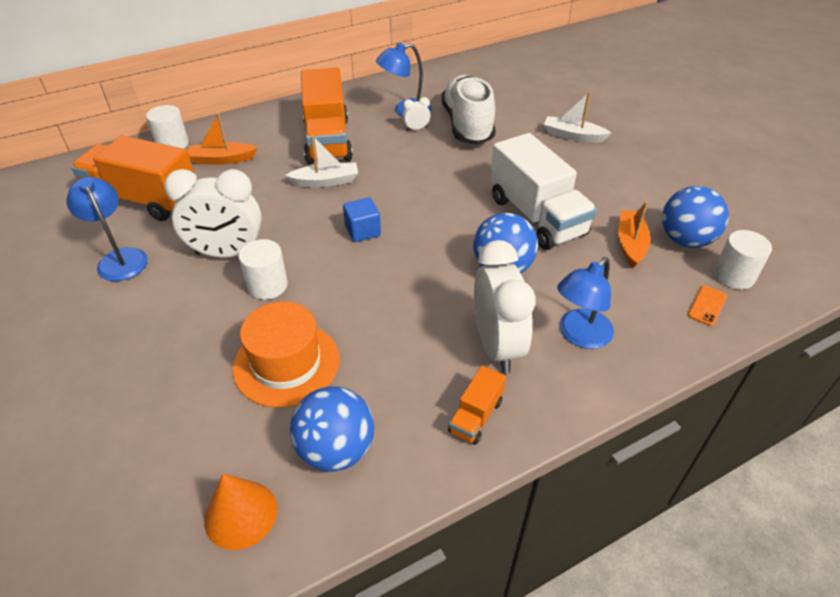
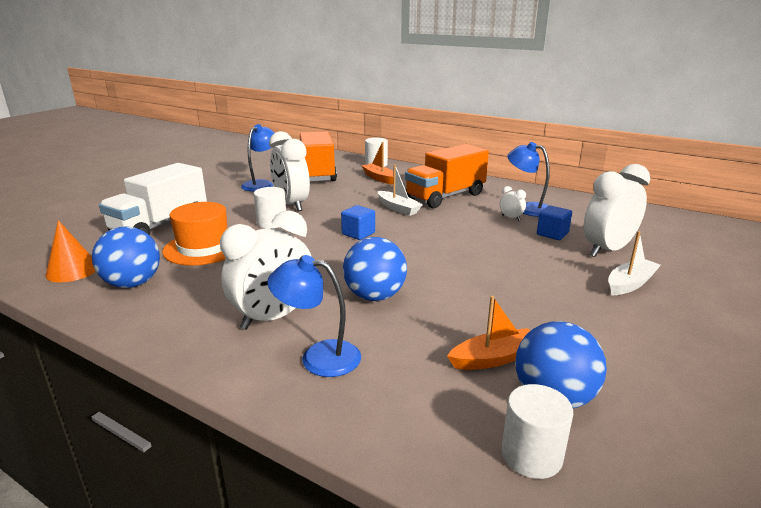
camera: 60 degrees right, 20 degrees down
(467, 125) = (552, 234): white shoe -> blue cube
(475, 416) = (186, 327): orange truck -> none
(517, 116) = (607, 250): none -> white clock
(536, 216) = (468, 295): white truck -> white truck (160, 225)
(573, 136) = (630, 284): white boat -> white boat turned 60 degrees clockwise
(707, 306) = (446, 440): orange phone -> none

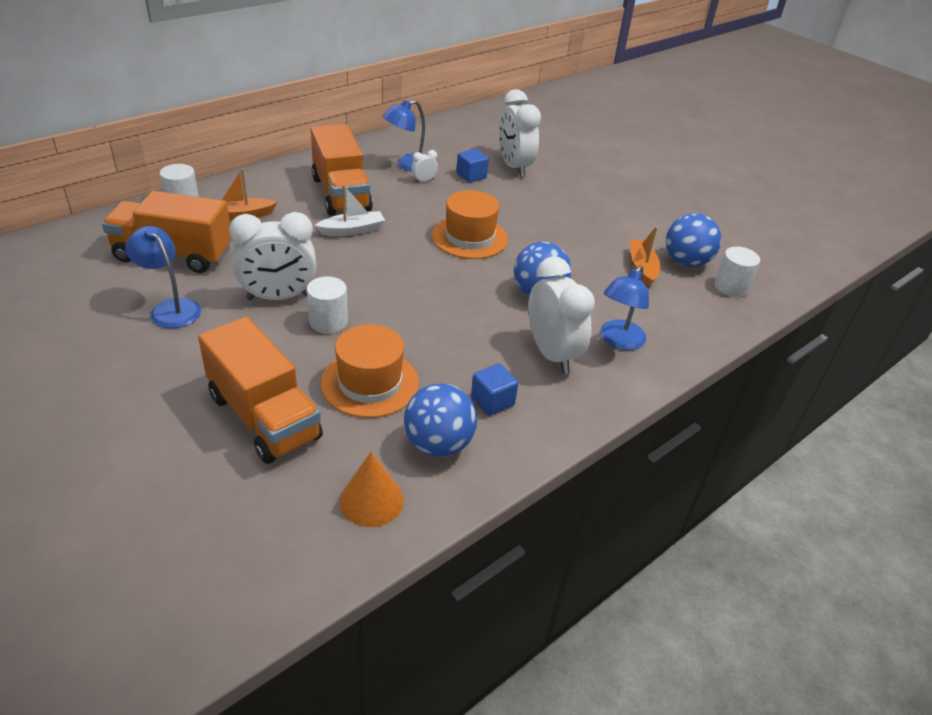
camera: 75 degrees left, 15 degrees up
(160, 225) = (264, 417): white truck -> orange truck
(358, 234) = (402, 271): blue cube -> blue cube (492, 401)
(440, 250) = (469, 237): none -> orange hat
(630, 284) = (569, 182): white boat -> none

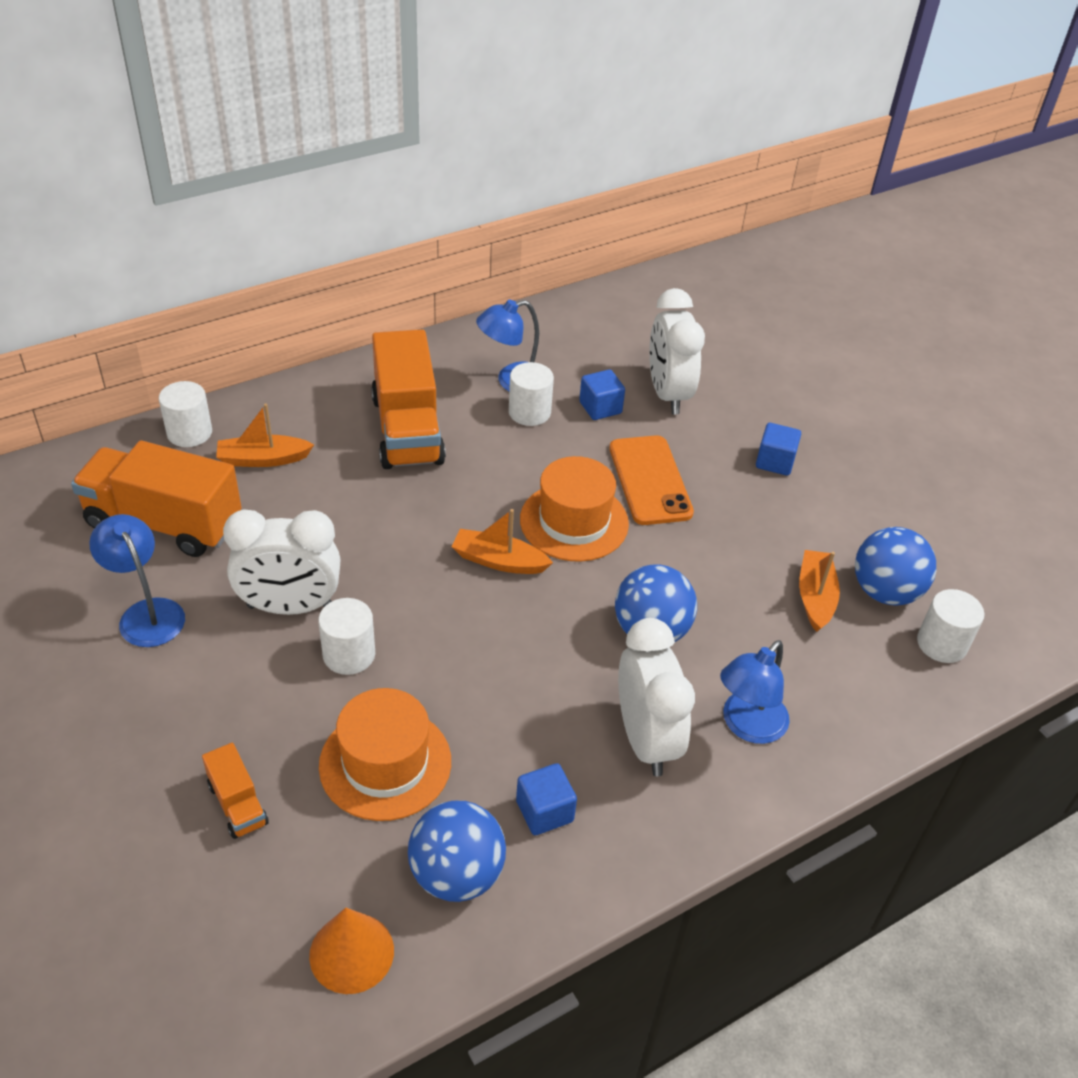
camera: 10 degrees right, 5 degrees up
(264, 417) = (238, 804): orange truck -> orange truck, size x0.46
(352, 230) = (411, 497): white boat -> none
(423, 262) = (499, 561): none -> orange boat
(424, 181) = (529, 412): white clock -> white cylinder
(515, 212) = (650, 480): none -> orange phone
(594, 198) = (775, 462): none -> blue cube

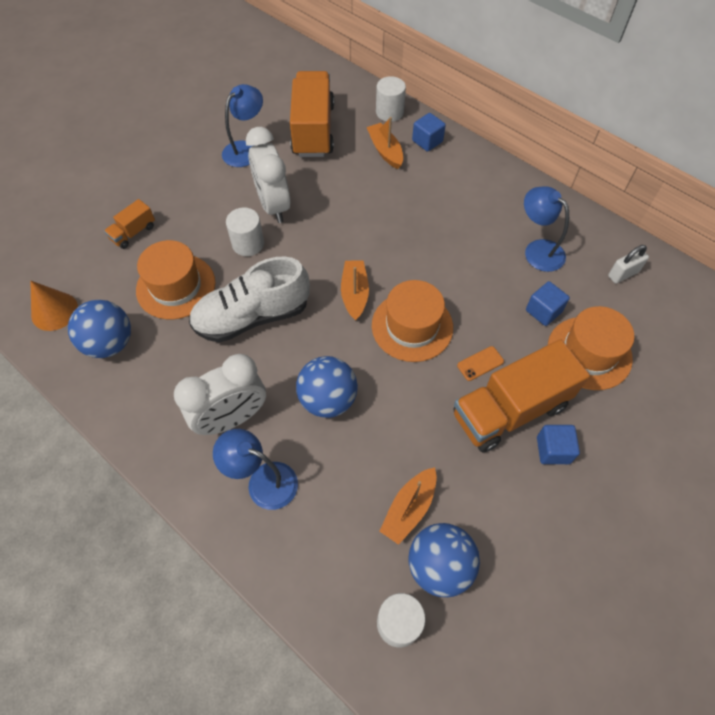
camera: 75 degrees right, 15 degrees up
(407, 430) = (451, 208): orange truck -> orange truck (510, 410)
(486, 679) = (252, 316): none -> white shoe
(529, 412) = (510, 269): white cylinder -> none
(544, 811) = (162, 375): blue cube -> blue cube (427, 141)
(578, 333) = (623, 274): none -> white padlock
(650, 480) = (480, 363): orange phone -> orange phone, size x0.46
(668, 394) = (589, 353): white clock -> orange hat
(815, 597) = (409, 509): orange boat -> orange boat turned 135 degrees clockwise

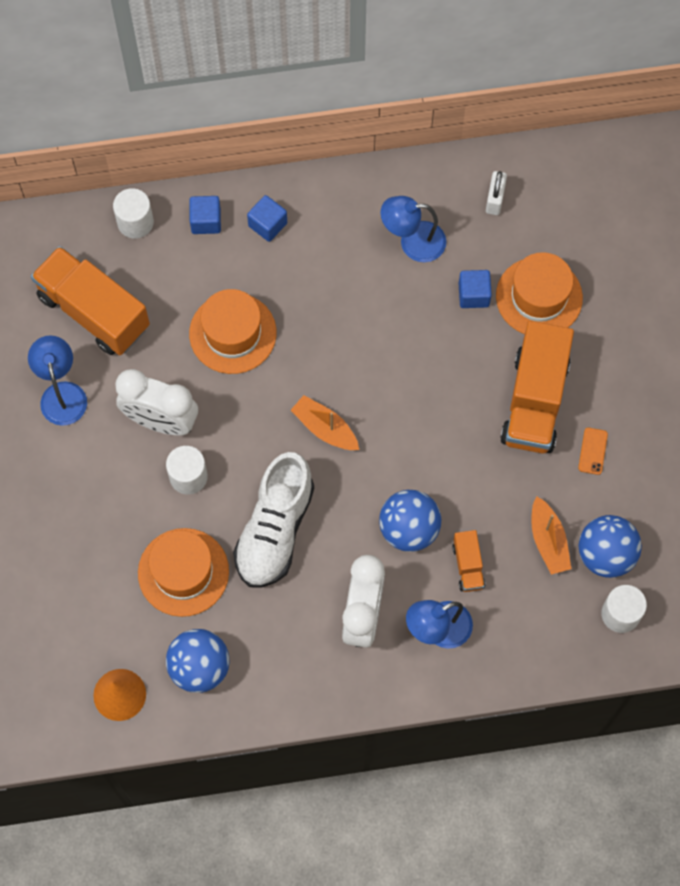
camera: 50 degrees left, 10 degrees up
(133, 233) = (82, 569): orange truck -> orange truck (468, 566)
(385, 151) = (183, 268): orange boat -> none
(412, 326) = (398, 409): orange hat -> orange hat (232, 333)
(480, 363) = (477, 387): orange phone -> orange phone (592, 451)
(553, 450) = (590, 400): blue cube -> blue cube (267, 224)

